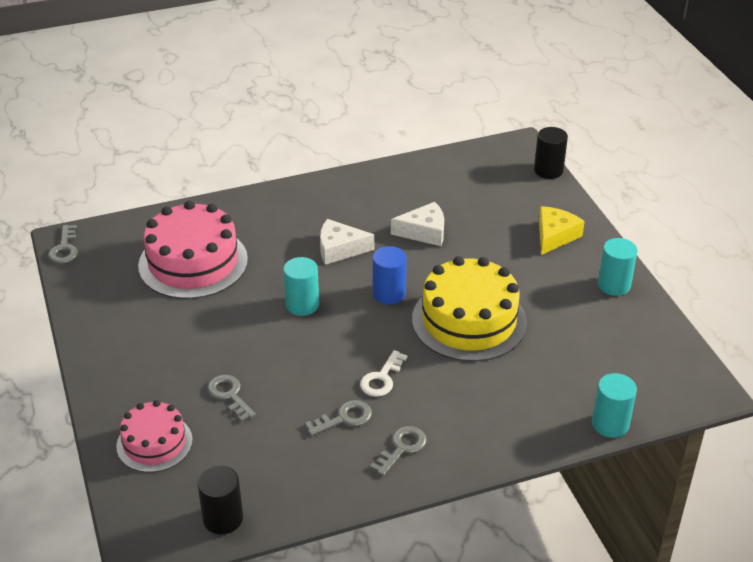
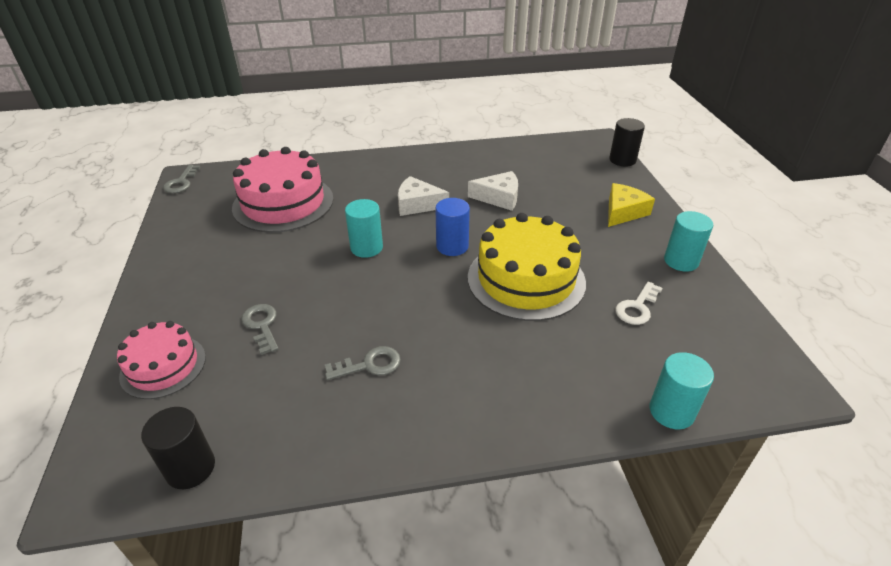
camera: 10 degrees right, 0 degrees up
(382, 378) = (422, 327): white key -> white key (637, 307)
(402, 448) = (422, 408): grey key -> none

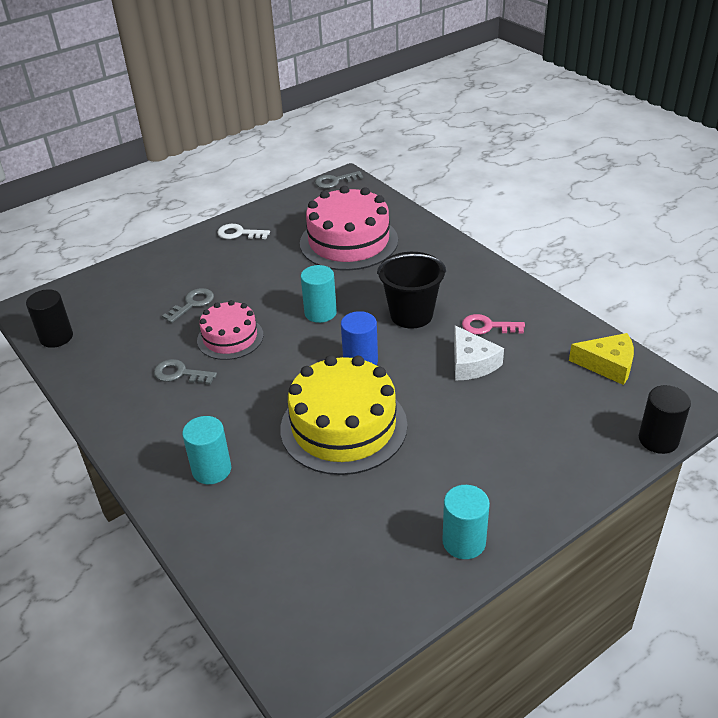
camera: 65 degrees right, 0 degrees up
(163, 366) = (131, 283): pink cake -> pink cake (230, 338)
(369, 365) = (180, 374): grey key -> grey key turned 150 degrees clockwise
(417, 204) = (411, 315): white cheese -> black bucket
(464, 178) = (487, 326): none -> pink key
(623, 212) = (529, 469): yellow cheese -> yellow cheese (607, 365)
(637, 307) = (352, 520): white key -> white key (239, 233)
(671, 411) = (216, 576): turquoise cylinder -> turquoise cylinder (211, 470)

